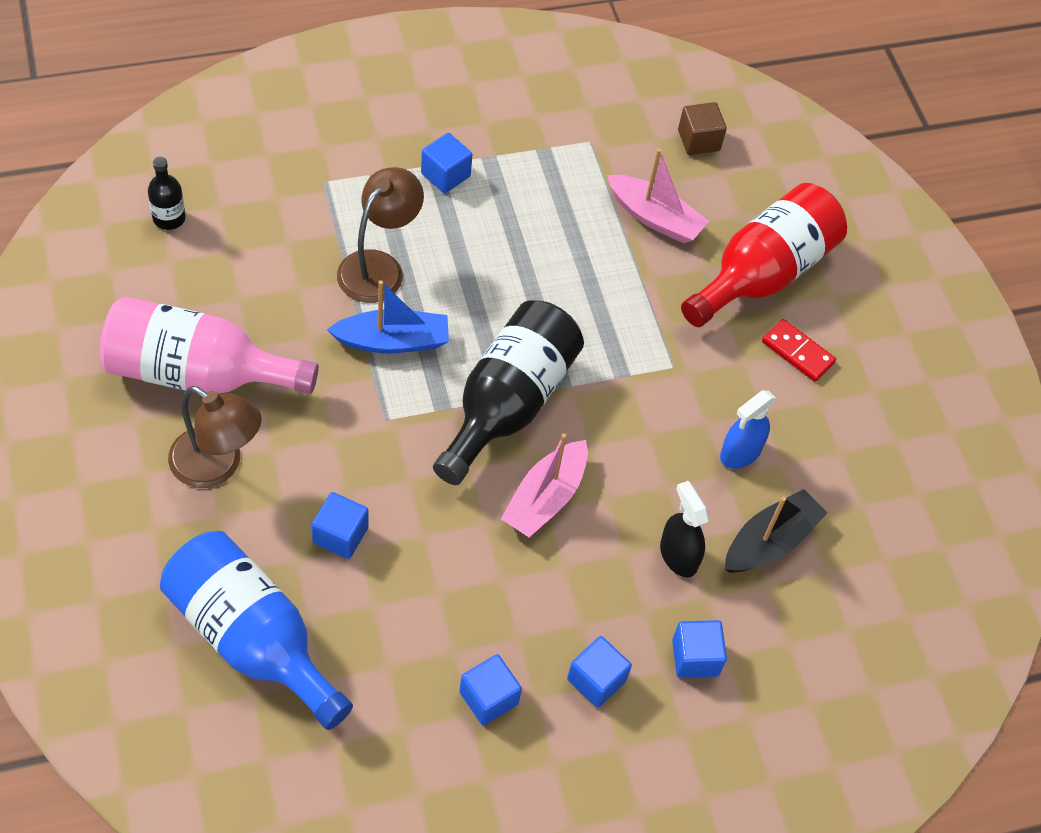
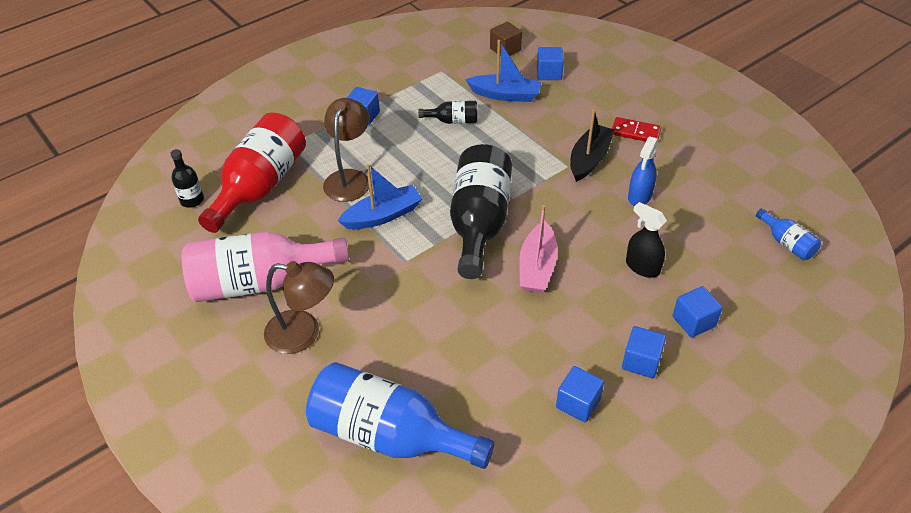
camera: 15 degrees left, 10 degrees down
(340, 535) = (414, 342): blue cube -> blue cube (549, 73)
(560, 232) = (453, 121): none -> black bottle
(654, 218) = (505, 95): pink boat -> blue boat
(763, 274) = (587, 101): red bottle -> red bottle (260, 186)
(770, 541) = (691, 237): black boat -> black boat (589, 159)
(890, 604) = (786, 243): none -> blue bottle

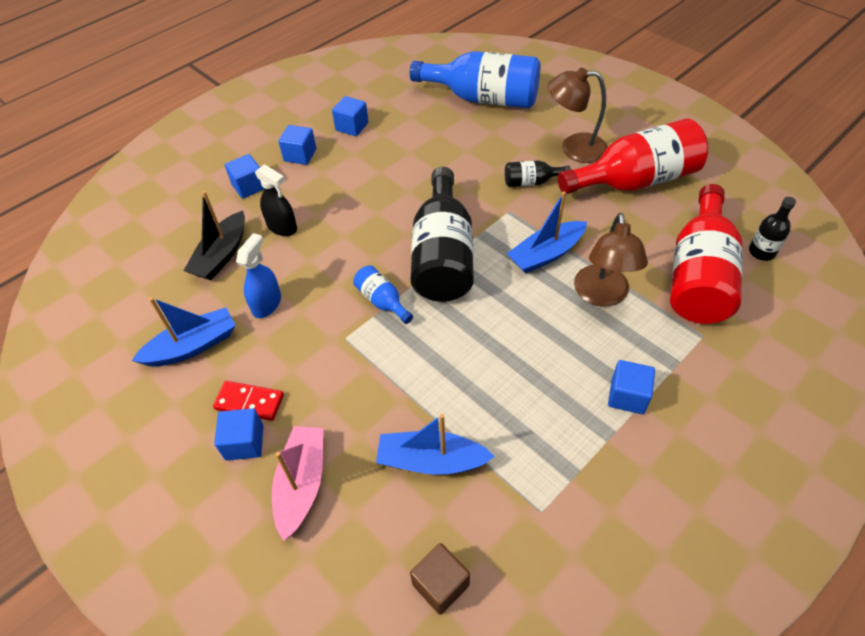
camera: 175 degrees right, 5 degrees up
(259, 282) = (635, 181): pink bottle -> red bottle
(453, 121) = (499, 399): black bottle -> black bottle (531, 182)
(537, 267) = (382, 218): pink boat -> pink boat (302, 484)
(549, 73) = (363, 521): blue cube -> blue cube (244, 442)
(589, 159) = (317, 351): black boat -> black boat (221, 255)
(694, 170) = (193, 346): none -> blue boat
(786, 243) = (131, 264): blue bottle -> blue bottle (382, 301)

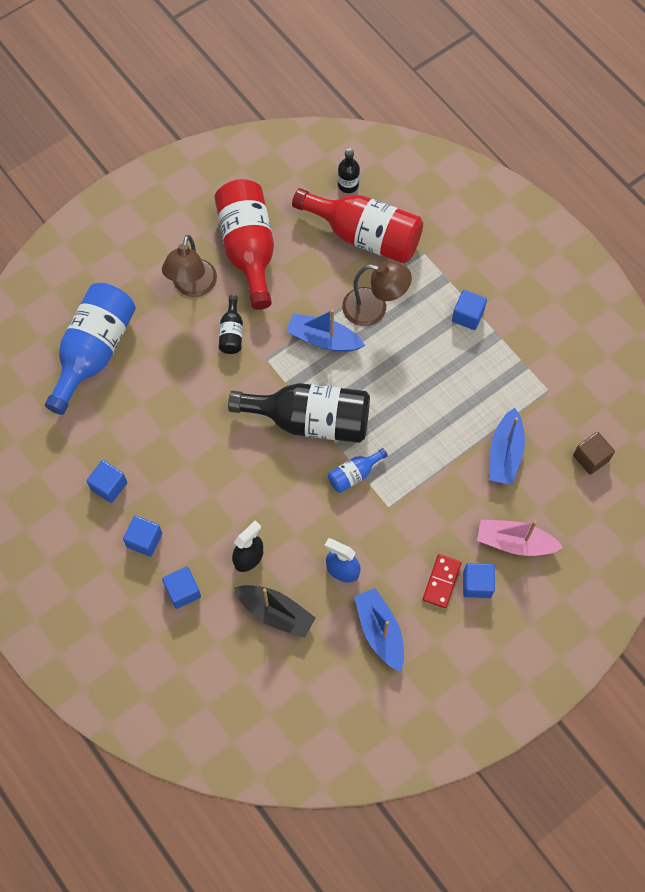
camera: 85 degrees left, 15 degrees up
(546, 254) = (323, 339): blue boat -> blue boat turned 135 degrees clockwise

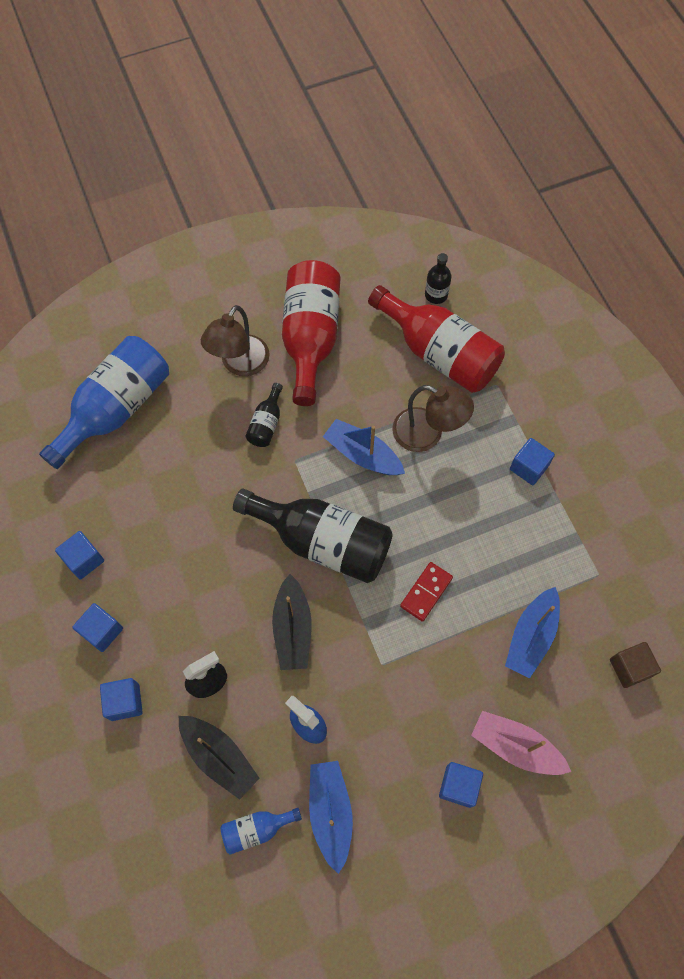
camera: 15 degrees right, 0 degrees up
(306, 497) = (293, 629): none -> black boat
(354, 474) = (353, 616): blue bottle -> blue bottle (256, 829)
(441, 582) = (418, 771): red domino -> red domino (426, 592)

